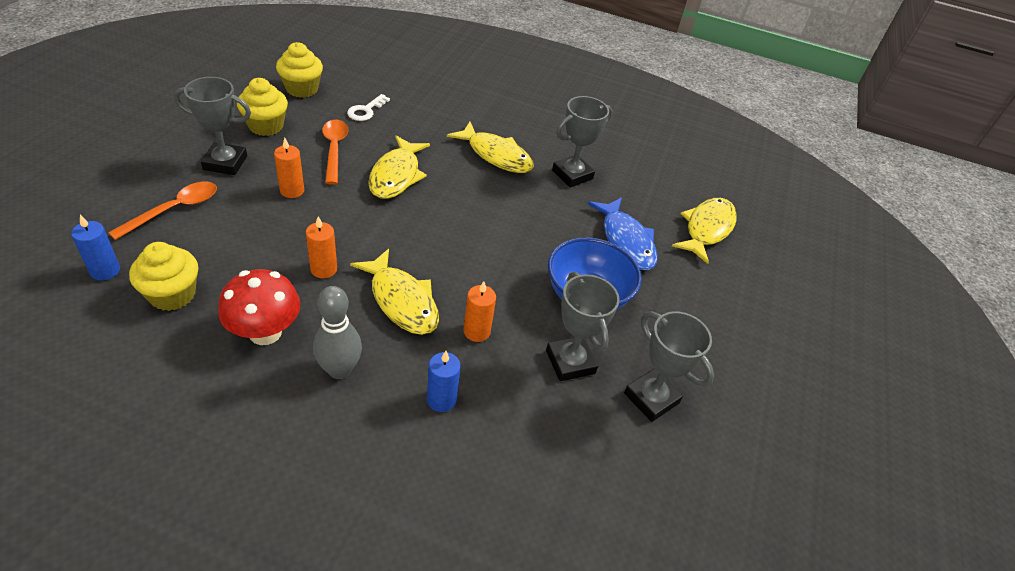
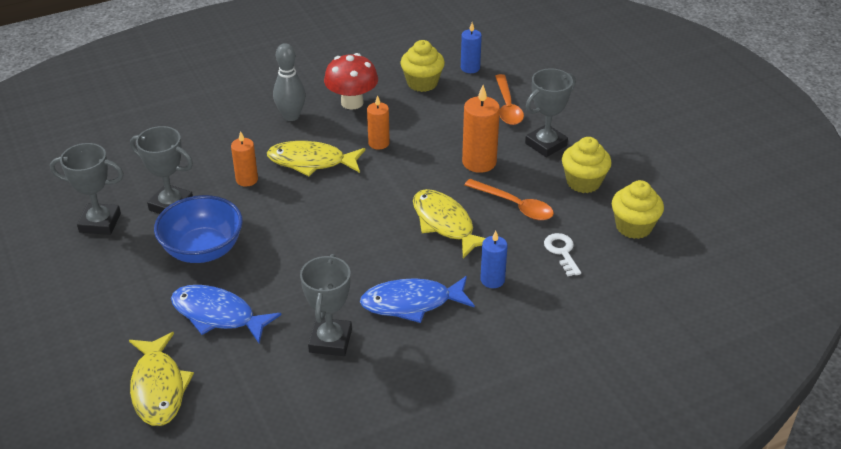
camera: 140 degrees right, 5 degrees down
(292, 191) = (479, 162): orange candle -> orange candle, size x1.57
(441, 399) = (222, 141): blue candle -> blue candle (492, 280)
(496, 155) = (411, 303): yellow fish -> blue fish

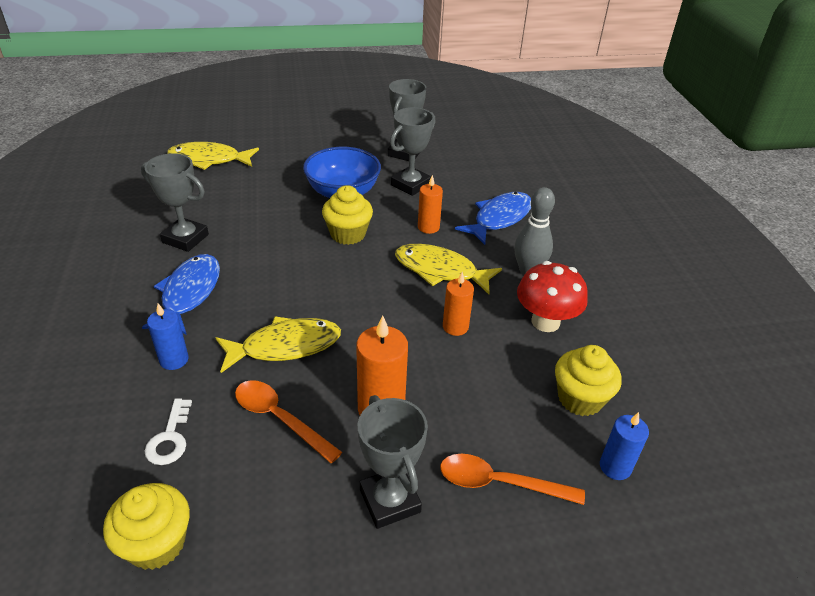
camera: 105 degrees right, 0 degrees up
(218, 315) = (260, 190): blue fish -> blue fish (499, 218)
(311, 162) = (440, 270): yellow fish -> yellow fish turned 90 degrees counterclockwise
(514, 205) = (280, 419): orange spoon -> orange spoon turned 75 degrees clockwise
(562, 252) = (170, 438): white key -> white key turned 90 degrees clockwise
(583, 182) = (283, 517): yellow cupcake -> yellow cupcake (348, 234)

